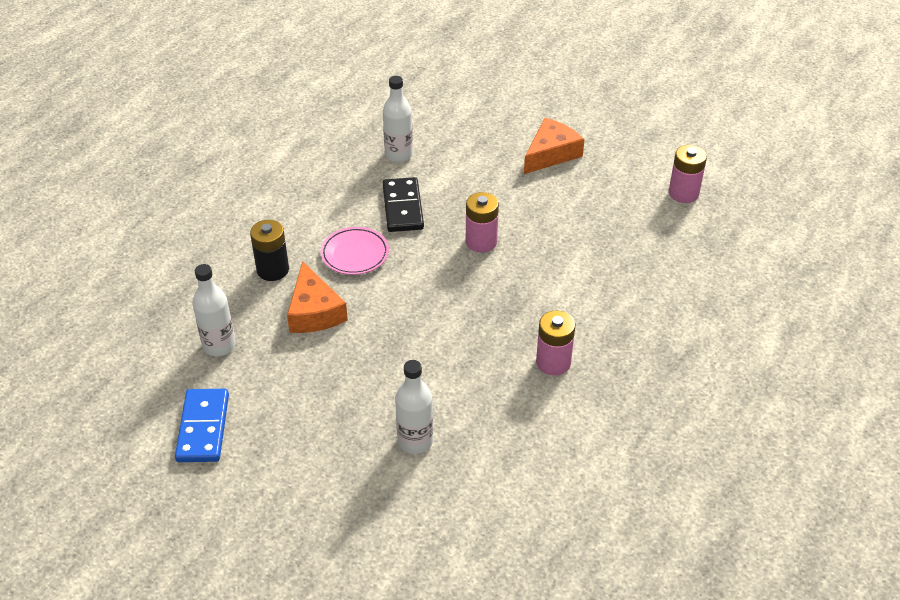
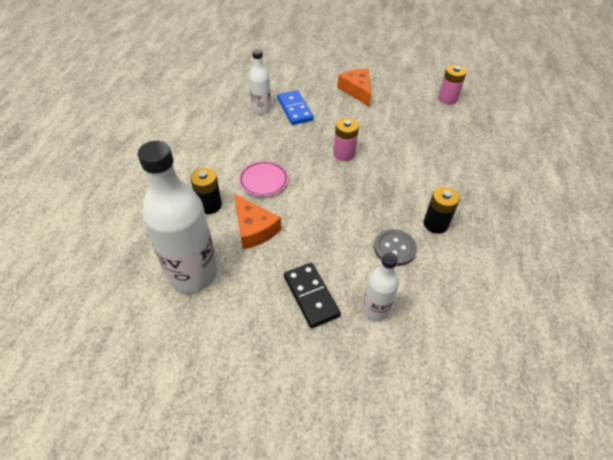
camera: 20 degrees left, 5 degrees up
(203, 428) = (208, 347): blue domino -> blue domino (294, 109)
(219, 345) = (193, 273): white bottle -> white bottle, size x1.90
(403, 207) = (281, 142): black domino -> black domino (311, 296)
(480, 378) = (394, 248): none -> grey button
(551, 154) = (357, 90): orange cheese -> orange cheese turned 45 degrees counterclockwise
(553, 362) = (435, 224): pink battery -> black battery

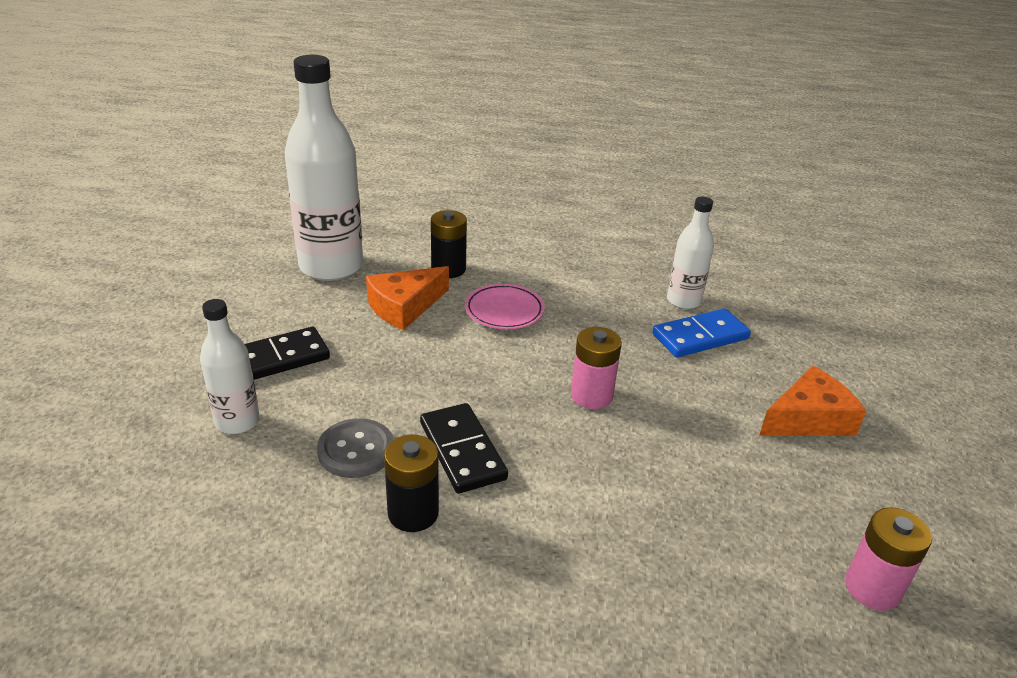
camera: 85 degrees right, 15 degrees down
(390, 205) = (462, 451): none -> black domino

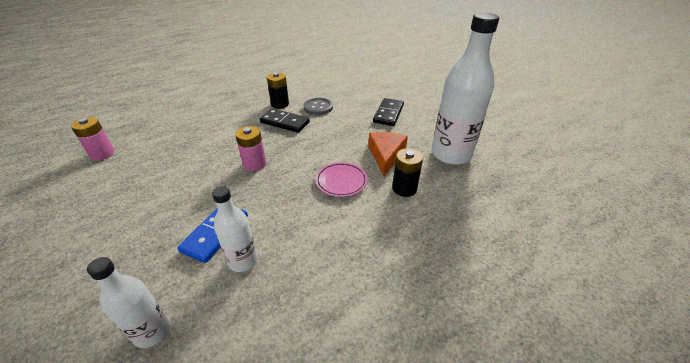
camera: 140 degrees right, 5 degrees up
(237, 421) = (363, 97): white bottle -> white bottle (152, 331)
(809, 418) = (129, 212): orange cheese -> none

